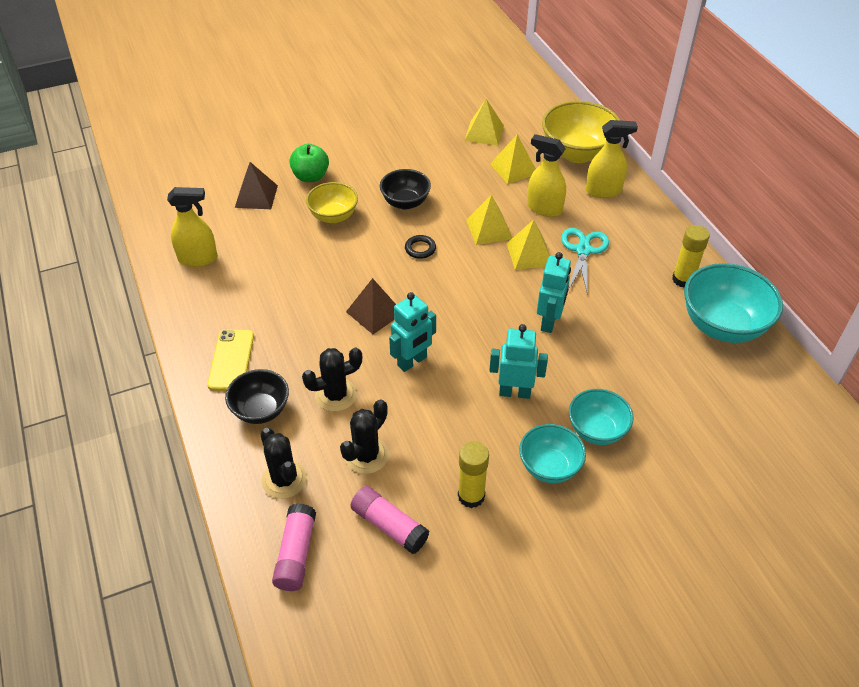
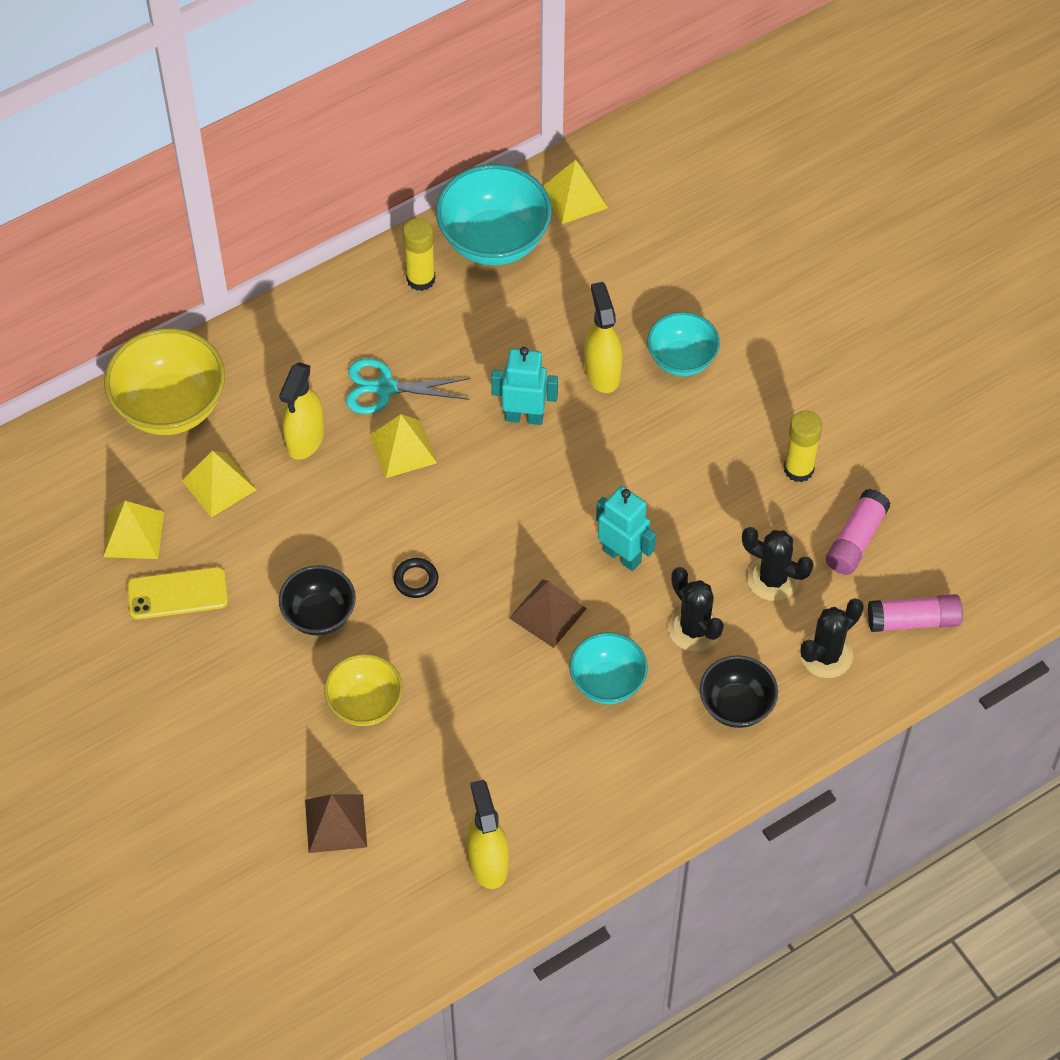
camera: 100 degrees left, 10 degrees up
(231, 360) = (666, 762): yellow phone -> yellow phone (177, 593)
(310, 176) = (276, 757): green apple -> none
(489, 229) = (360, 501): yellow pyramid -> yellow pyramid (574, 197)
(514, 392) = (645, 443): turquoise robot -> none
(549, 467) = (742, 400): turquoise bowl -> turquoise bowl (607, 682)
(603, 191) = (255, 370): yellow spray bottle -> yellow spray bottle (602, 372)

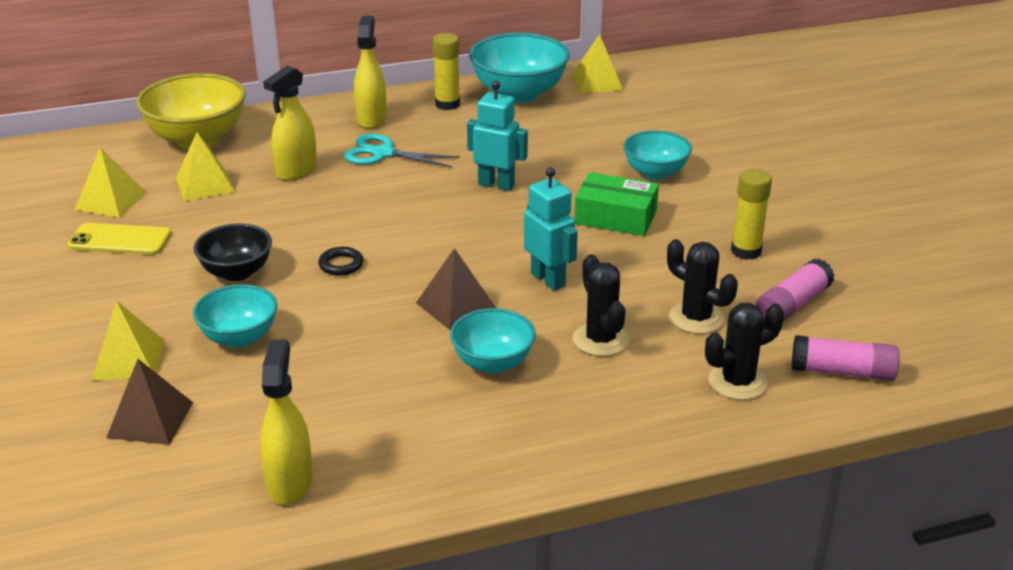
camera: 15 degrees right, 25 degrees down
(365, 704) = (239, 337): yellow bowl -> turquoise bowl
(403, 449) = (378, 187): yellow pyramid -> yellow pyramid (128, 360)
(602, 372) = (579, 170): yellow spray bottle -> yellow spray bottle (371, 119)
(660, 444) = (615, 217): none -> green box
(736, 706) = (624, 404): black bowl -> none

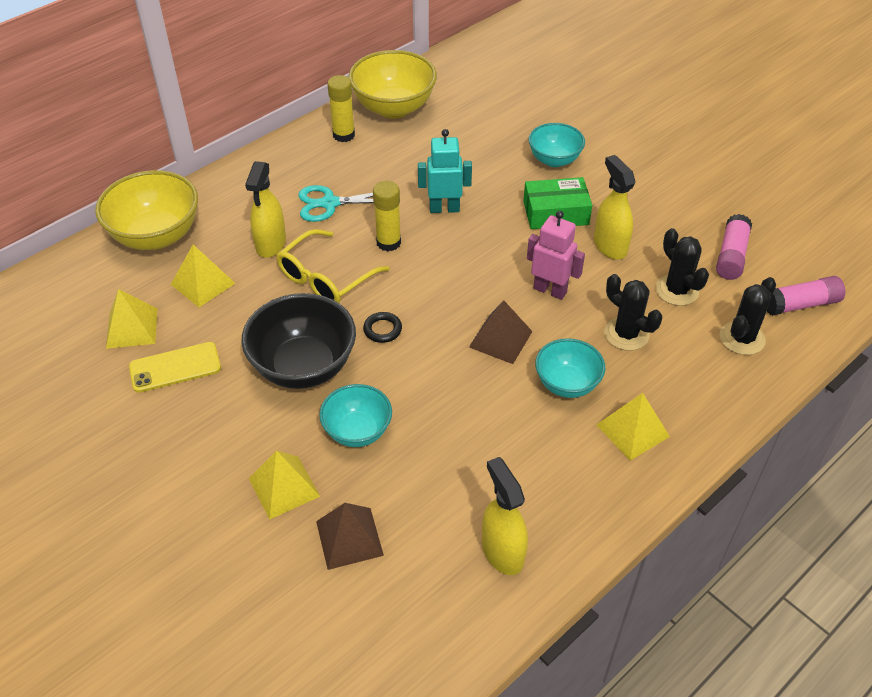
camera: 25 degrees left, 15 degrees up
(237, 272) = (304, 367): black bowl -> black bowl, size x1.63
(323, 210) = (325, 278): none -> yellow glasses
(371, 119) = (292, 169): yellow spray bottle -> yellow spray bottle (610, 246)
(519, 94) = (394, 108): turquoise bowl -> yellow bowl
(548, 279) = (550, 290): turquoise robot -> pink robot
(597, 82) = (446, 78): yellow pyramid -> yellow pyramid (632, 430)
(696, 318) = (677, 290): black cactus -> black cactus turned 45 degrees clockwise
(746, 251) = (668, 216): yellow glue stick -> yellow glue stick (388, 242)

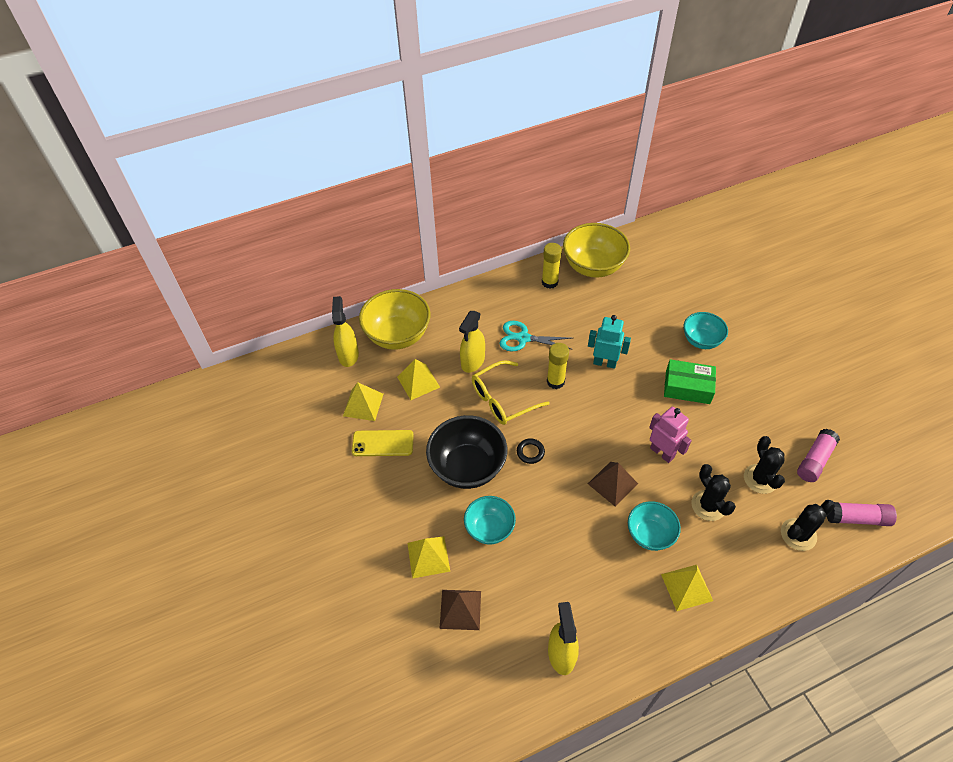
camera: 20 degrees right, 5 degrees up
(610, 246) = (720, 426): yellow spray bottle -> yellow spray bottle (348, 355)

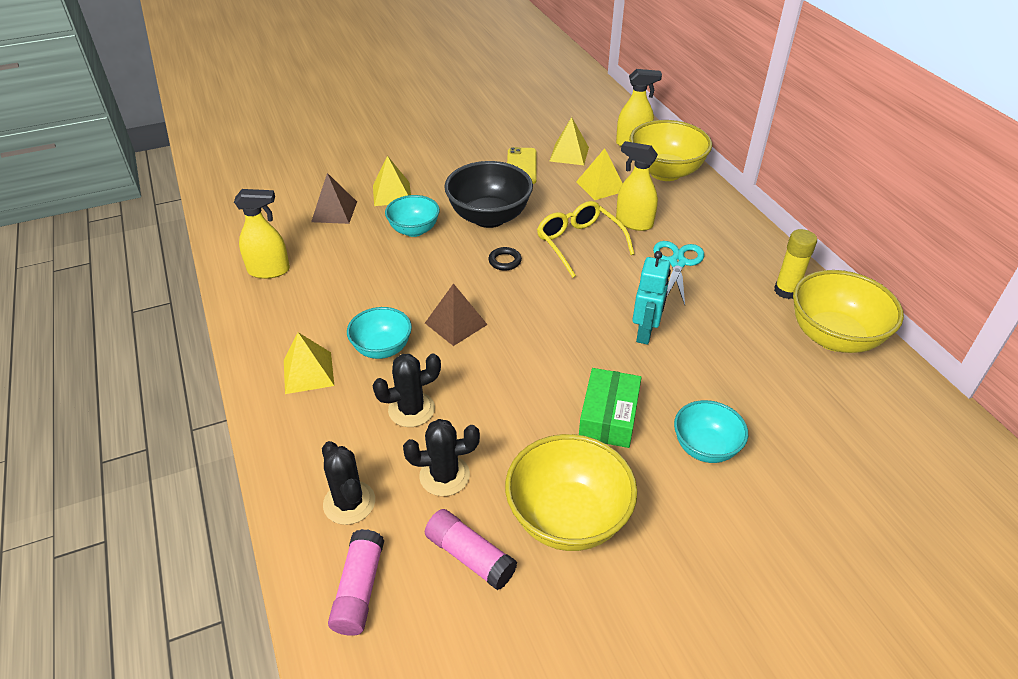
camera: 90 degrees right, 10 degrees down
(555, 381) = (609, 286): yellow glue stick -> none
(662, 452) = (496, 374): pink robot -> none
(772, 410) = (567, 518): none -> yellow bowl

